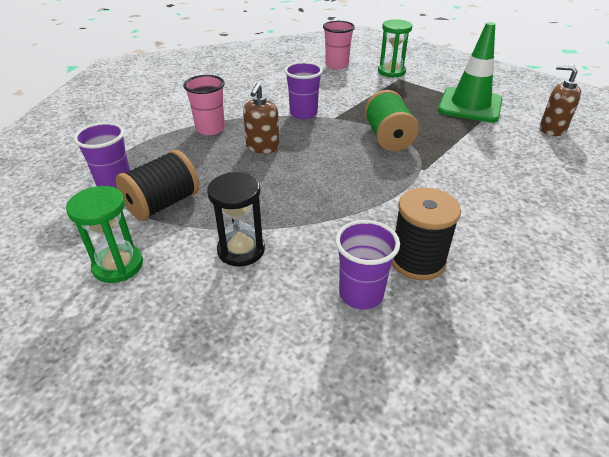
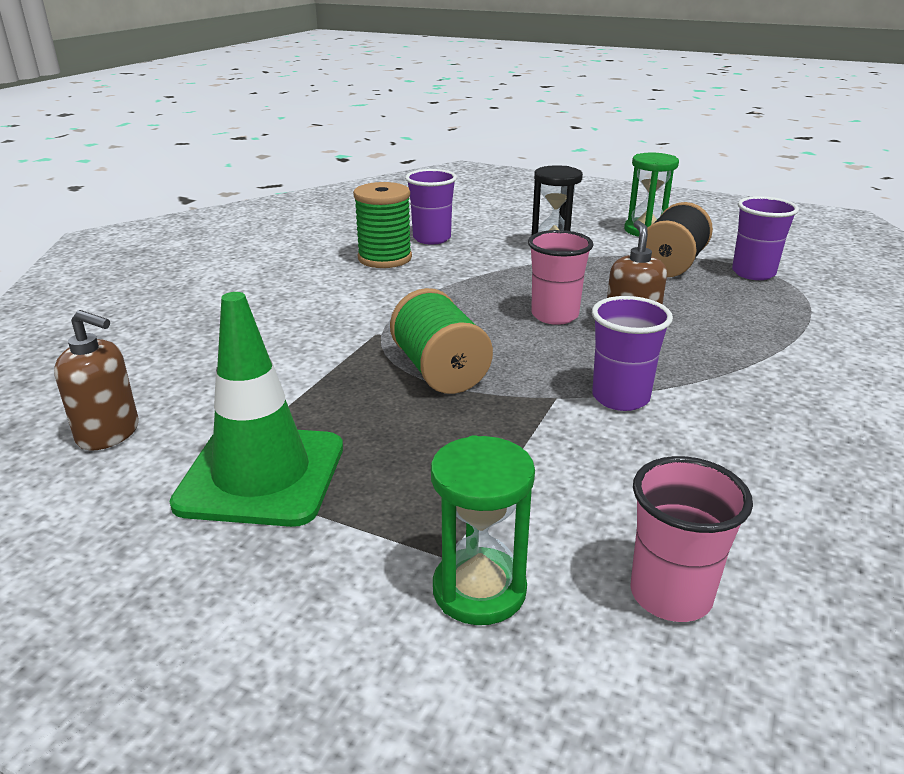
camera: 165 degrees right, 10 degrees down
(210, 129) = (745, 347): pink cup -> pink cup (554, 315)
(417, 261) = (384, 258): black spool -> green spool

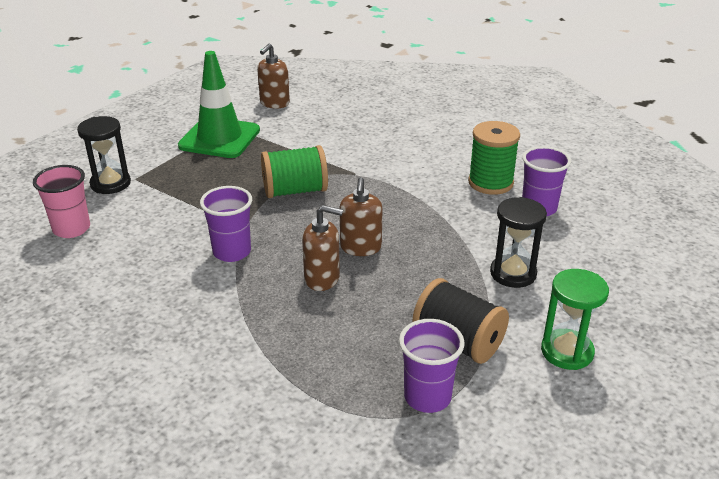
camera: 100 degrees right, 5 degrees up
(479, 590) = (110, 183): green hourglass -> black hourglass
(554, 315) = (360, 247): pink cup -> brown soap dispenser

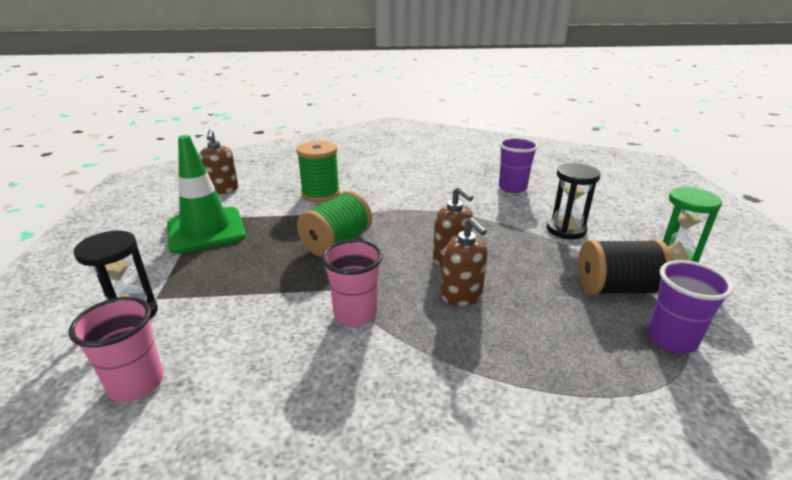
camera: 40 degrees left, 5 degrees down
(232, 252) = (355, 314): purple cup -> pink cup
(322, 278) = (462, 296): brown soap dispenser -> brown soap dispenser turned 90 degrees clockwise
(490, 183) = (462, 184): green spool -> green spool (321, 194)

